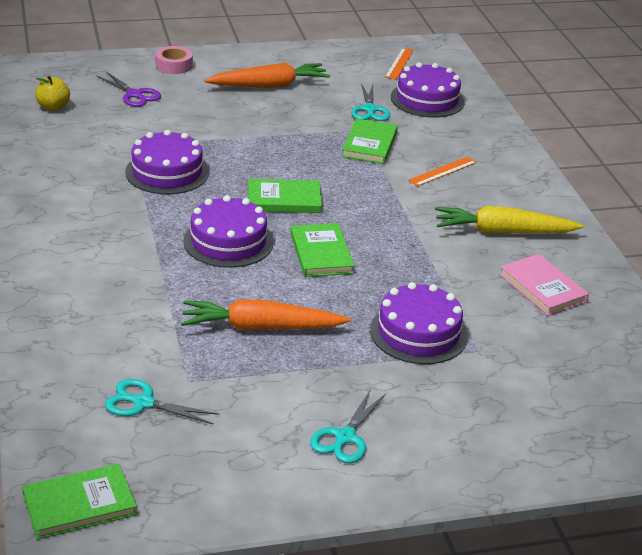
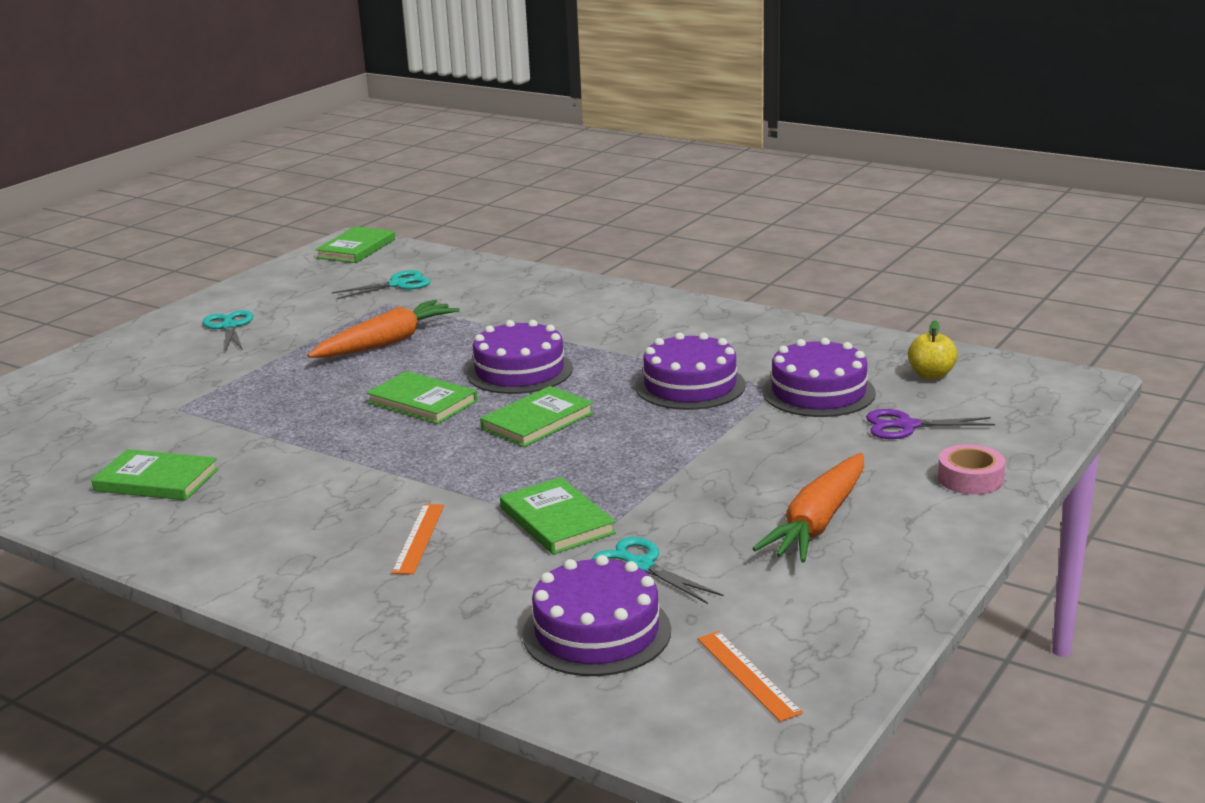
camera: 140 degrees right, 10 degrees down
(418, 333) = (246, 395): purple cake -> purple cake (818, 392)
(502, 232) = (258, 510): yellow carrot -> none
(542, 288) = (156, 480): pink book -> green book

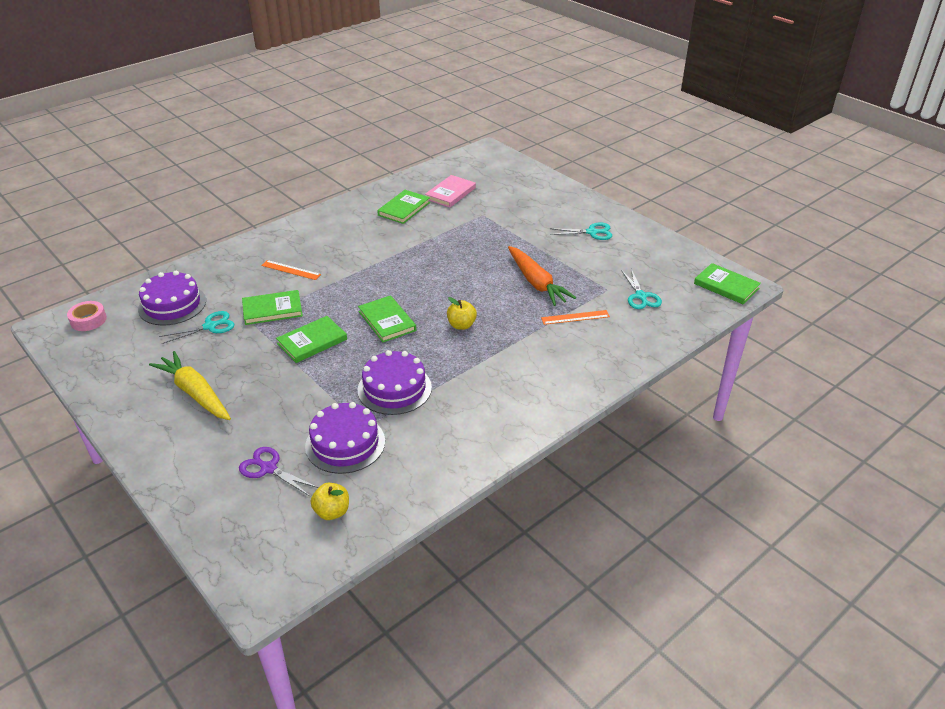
camera: 105 degrees right, 15 degrees up
(90, 449) = (450, 193): none -> pink book
(422, 402) = (439, 286): green book -> green book (312, 341)
(519, 371) = (461, 325): purple cake -> yellow apple
(748, 675) = (103, 337): orange ruler -> orange ruler (575, 317)
(817, 522) = (195, 393): orange carrot -> yellow carrot
(906, 426) = (268, 468): purple scissors -> purple scissors turned 75 degrees counterclockwise
(970, 478) = (184, 471): pink tape -> pink tape (88, 320)

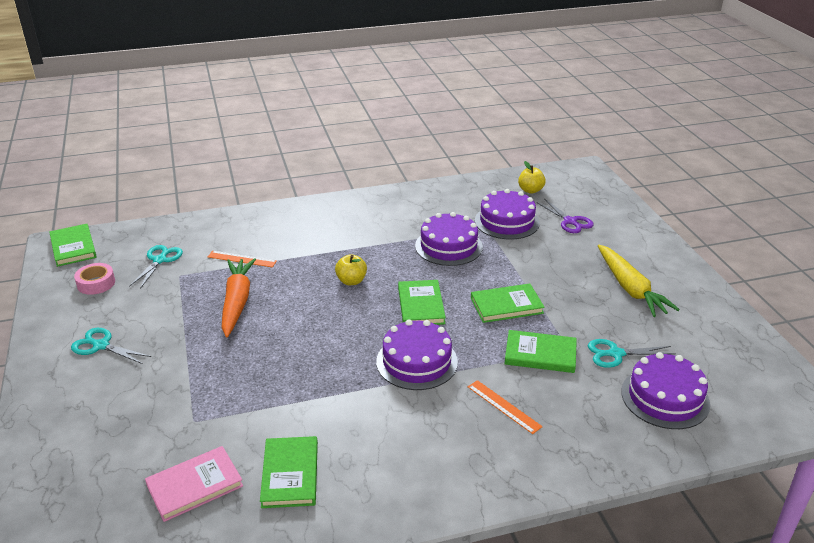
camera: 155 degrees left, 5 degrees down
(88, 320) = (772, 406): pink tape -> pink tape (96, 283)
(365, 280) = (417, 362): none -> purple cake
(404, 209) = (290, 474): green book -> green book turned 60 degrees counterclockwise

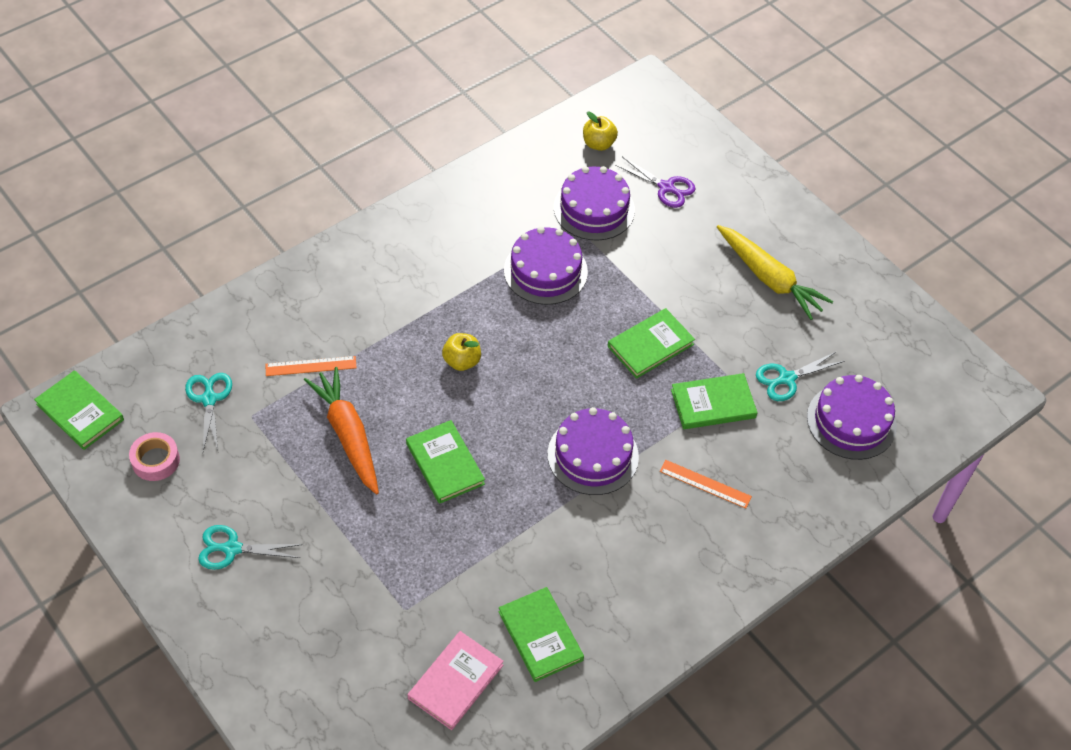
camera: 25 degrees left, 20 degrees up
(421, 305) = (558, 374): green book -> green book (445, 464)

